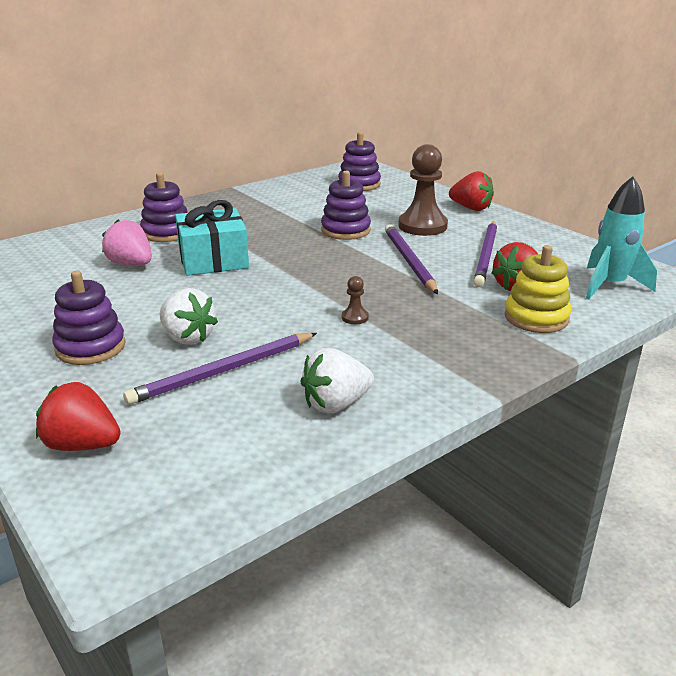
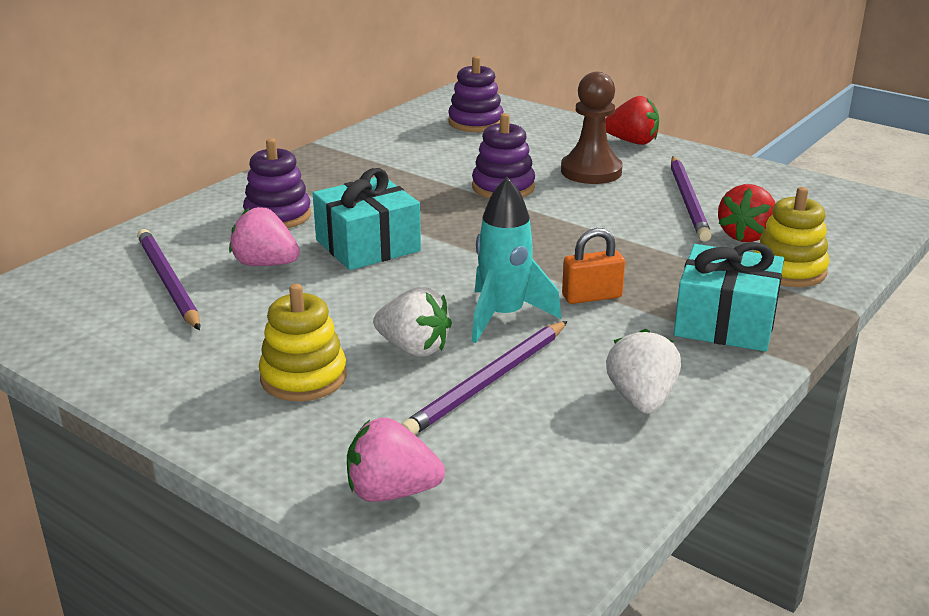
camera: 15 degrees left, 0 degrees up
(82, 445) = (391, 492): red strawberry -> pink strawberry
(90, 347) = (303, 377): purple stacking toy -> yellow stacking toy
(336, 404) = (641, 400): white strawberry -> white strawberry turned 135 degrees clockwise
(355, 317) = (591, 296): brown pawn -> orange padlock
(409, 261) = (605, 218): purple pencil -> purple pencil (168, 282)
(452, 352) = (725, 322): none -> turquoise gift
(609, 285) = (842, 222): turquoise rocket -> turquoise rocket (504, 316)

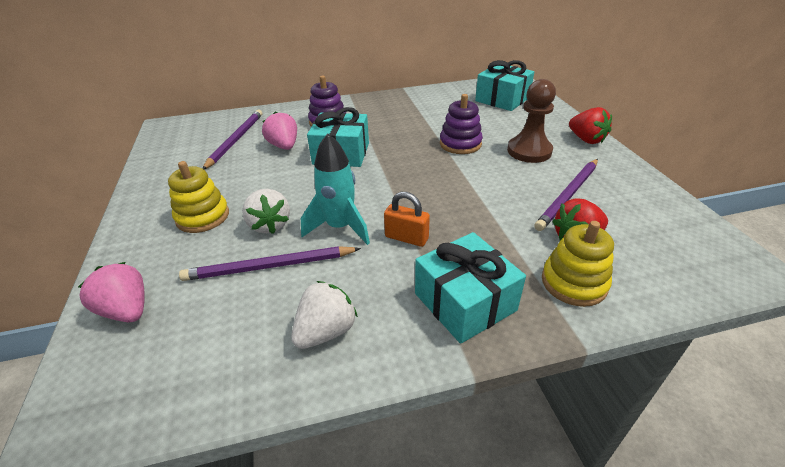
camera: 40 degrees right, 10 degrees up
(475, 122) = (502, 99): purple stacking toy -> turquoise gift

